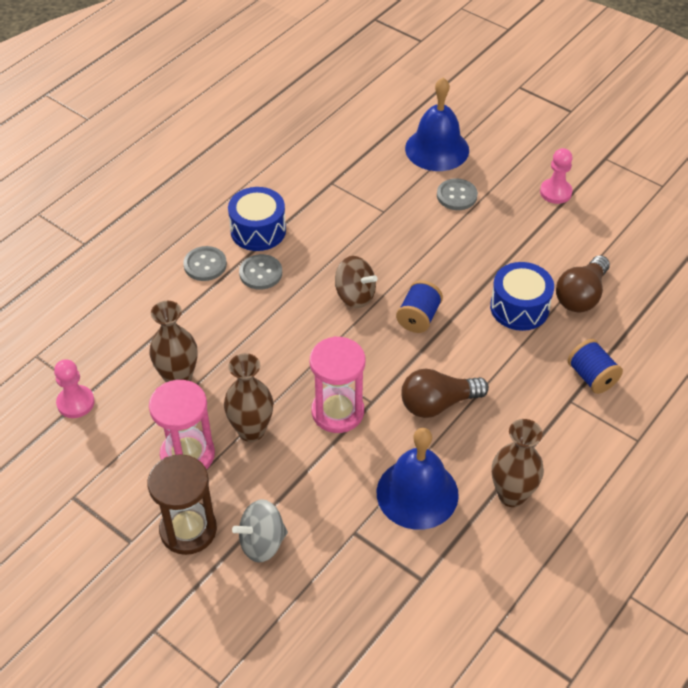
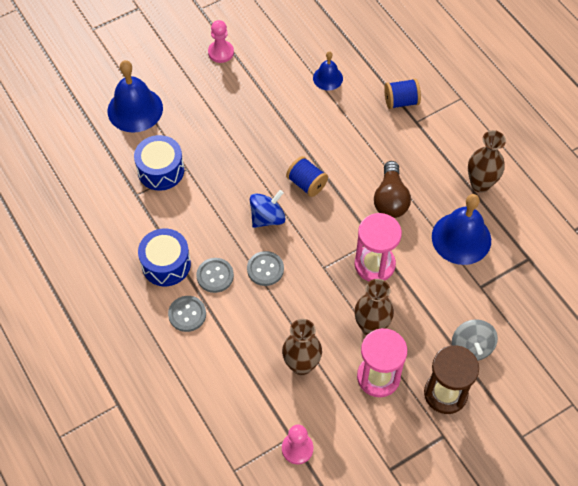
camera: 70 degrees left, 10 degrees up
(355, 296) = (267, 217): brown spinning top -> blue spinning top
(456, 196) = (193, 115): grey button -> grey button (265, 269)
(519, 307) = (323, 118): blue drum -> blue drum (161, 170)
(581, 295) = (328, 78): brown light bulb -> blue bell

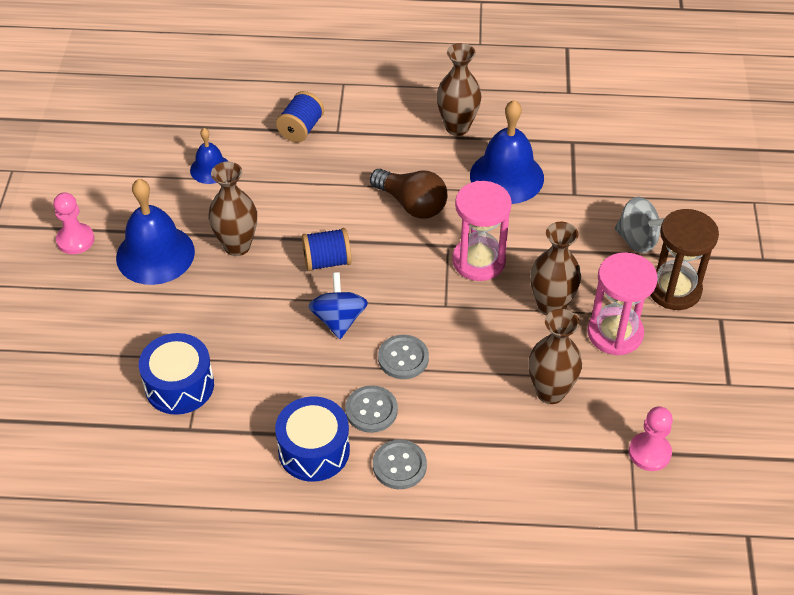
camera: 55 degrees left, 10 degrees down
(135, 109) = (66, 364): blue bell -> blue bell (155, 254)
(280, 131) = (237, 246): none -> brown vase

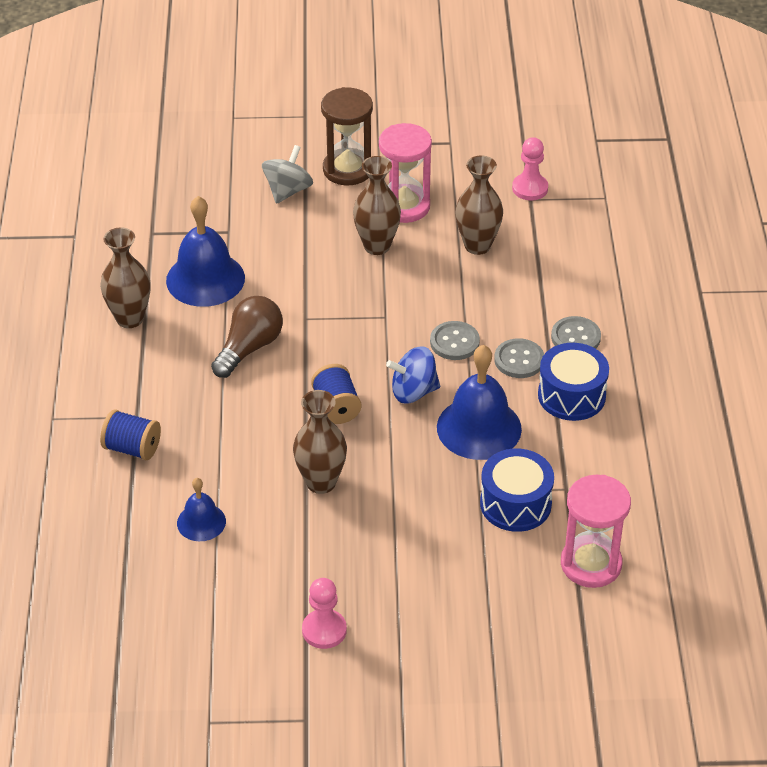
camera: 95 degrees left, 5 degrees down
(155, 254) = (339, 552): blue bell -> blue bell (479, 428)
(478, 261) = (325, 295): pink hourglass -> pink hourglass (591, 564)

